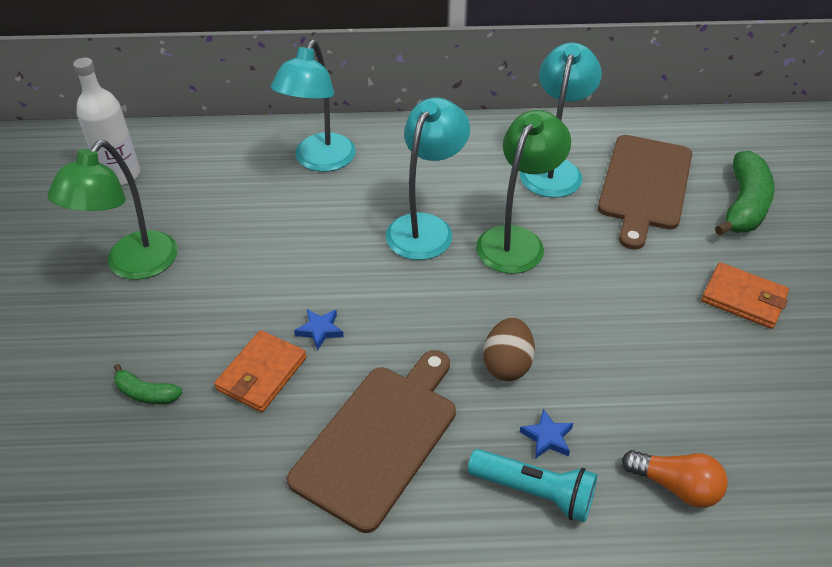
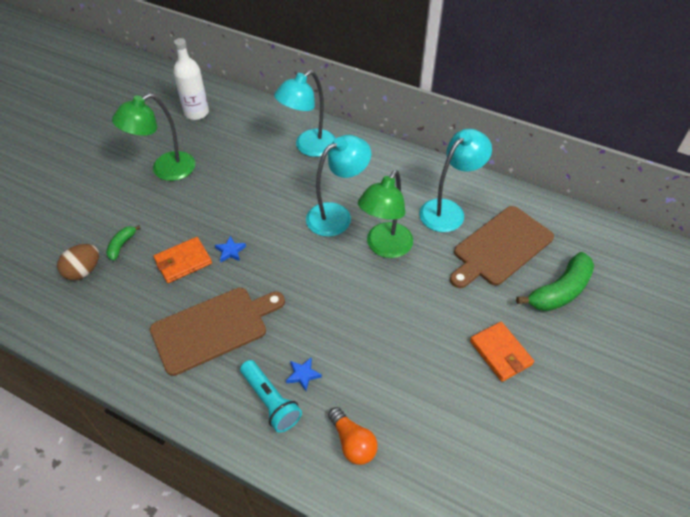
camera: 30 degrees right, 5 degrees up
(146, 393) = (122, 245): green banana -> green banana turned 60 degrees clockwise
(507, 364) = (316, 321): brown egg -> brown egg (83, 271)
(516, 240) = (384, 247): green lamp -> green lamp turned 150 degrees clockwise

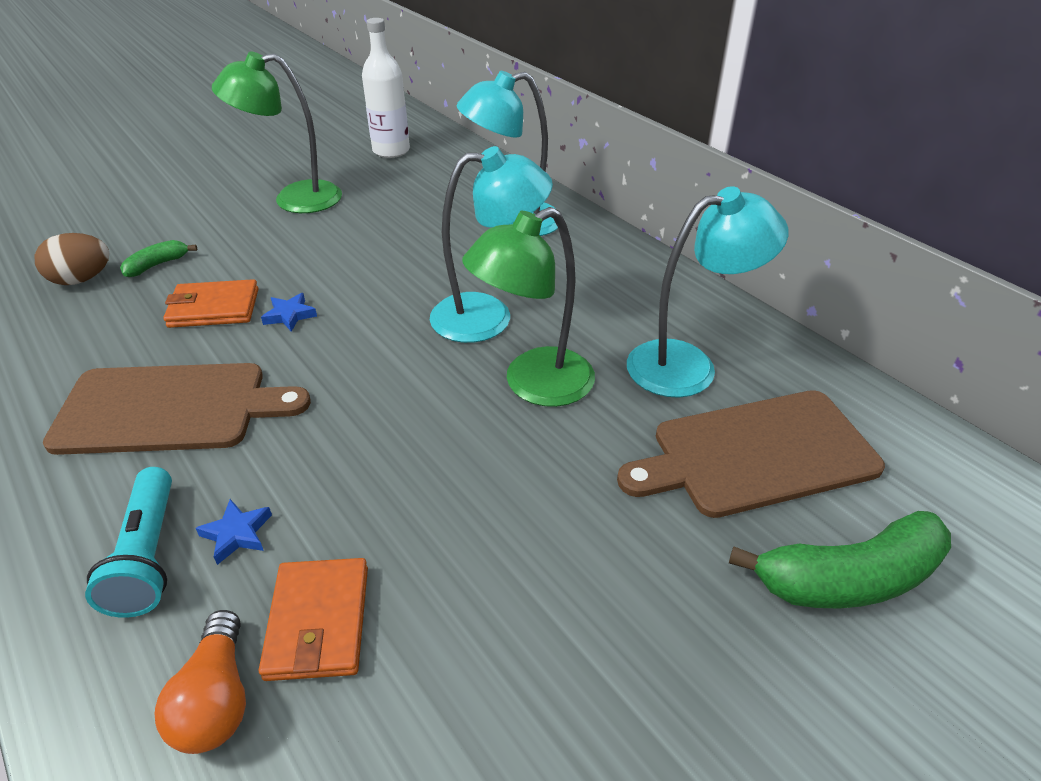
camera: 25 degrees right, 10 degrees down
(500, 353) = (641, 652): orange wallet -> orange wallet (318, 622)

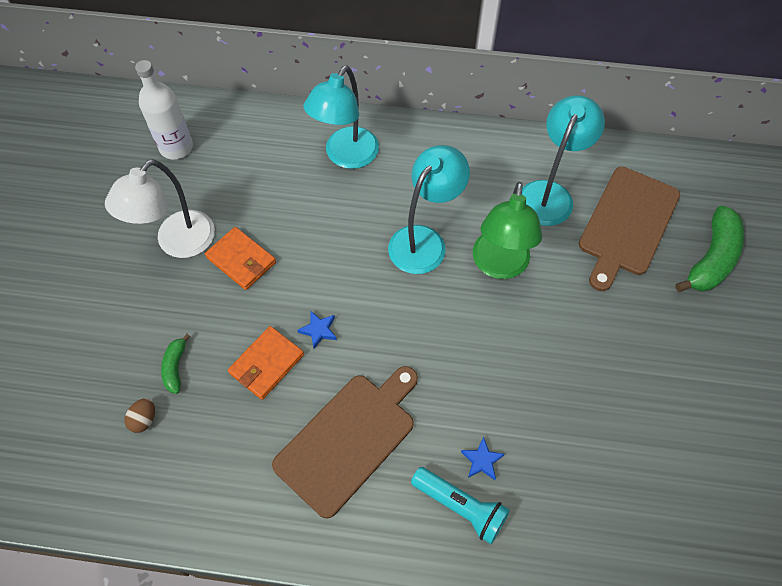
camera: 45 degrees left, 20 degrees up
(82, 279) = (144, 419): brown egg -> brown egg, size x0.63
(216, 699) = (574, 522): orange light bulb -> none
(294, 199) = (177, 243): green lamp -> white lamp
(318, 622) = (566, 459): orange wallet -> orange wallet (241, 260)

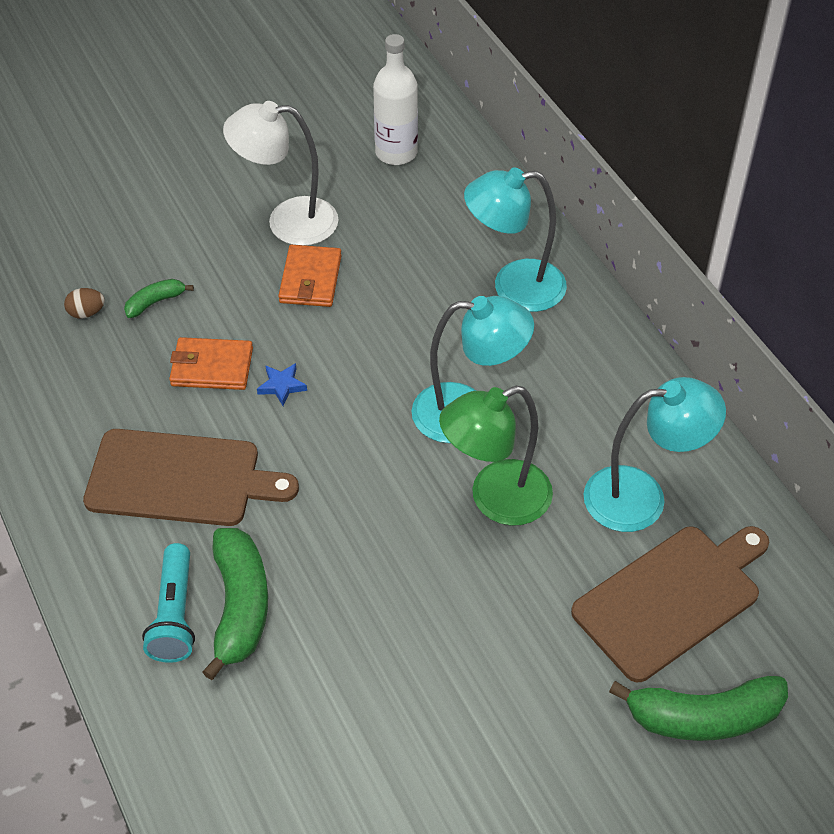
camera: 55 degrees right, 10 degrees down
(481, 460) = (240, 607): blue star -> green banana
(627, 224) = (671, 598): brown cutting board -> brown cutting board turned 150 degrees clockwise

